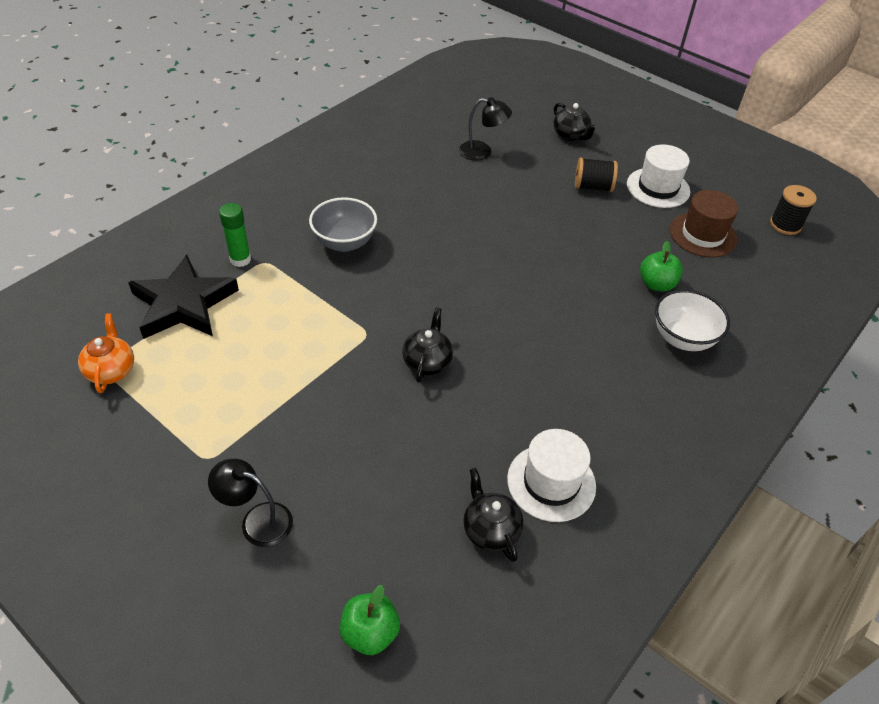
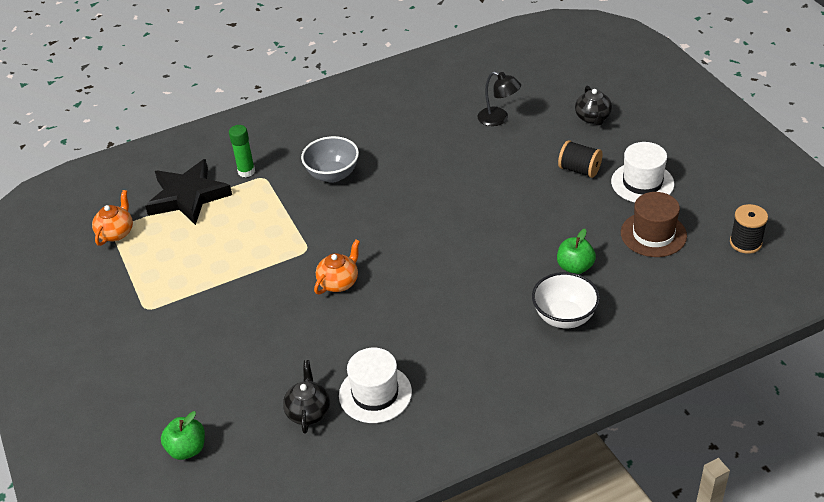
camera: 30 degrees right, 5 degrees down
(257, 520) = (156, 358): black lamp -> none
(427, 362) = (339, 282): black teapot -> orange teapot

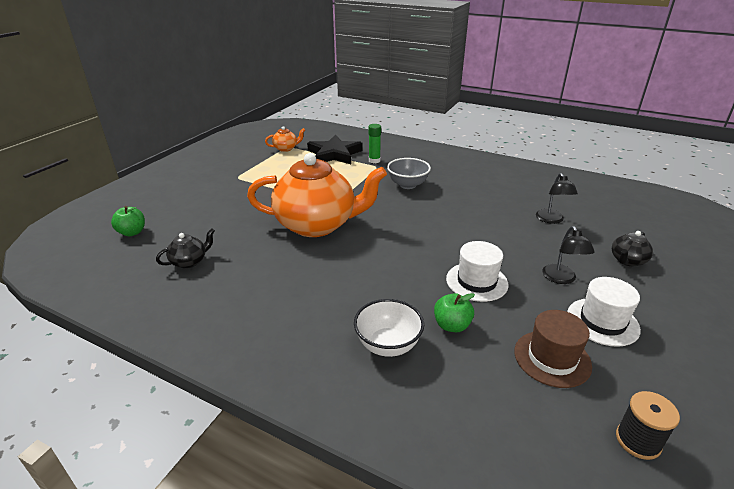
camera: 50 degrees right, 10 degrees down
(339, 282) = (317, 225): orange teapot -> orange teapot, size x2.47
(375, 393) = (225, 282): white hat -> white hat (476, 281)
(579, 170) = (561, 279): black spool -> black lamp

